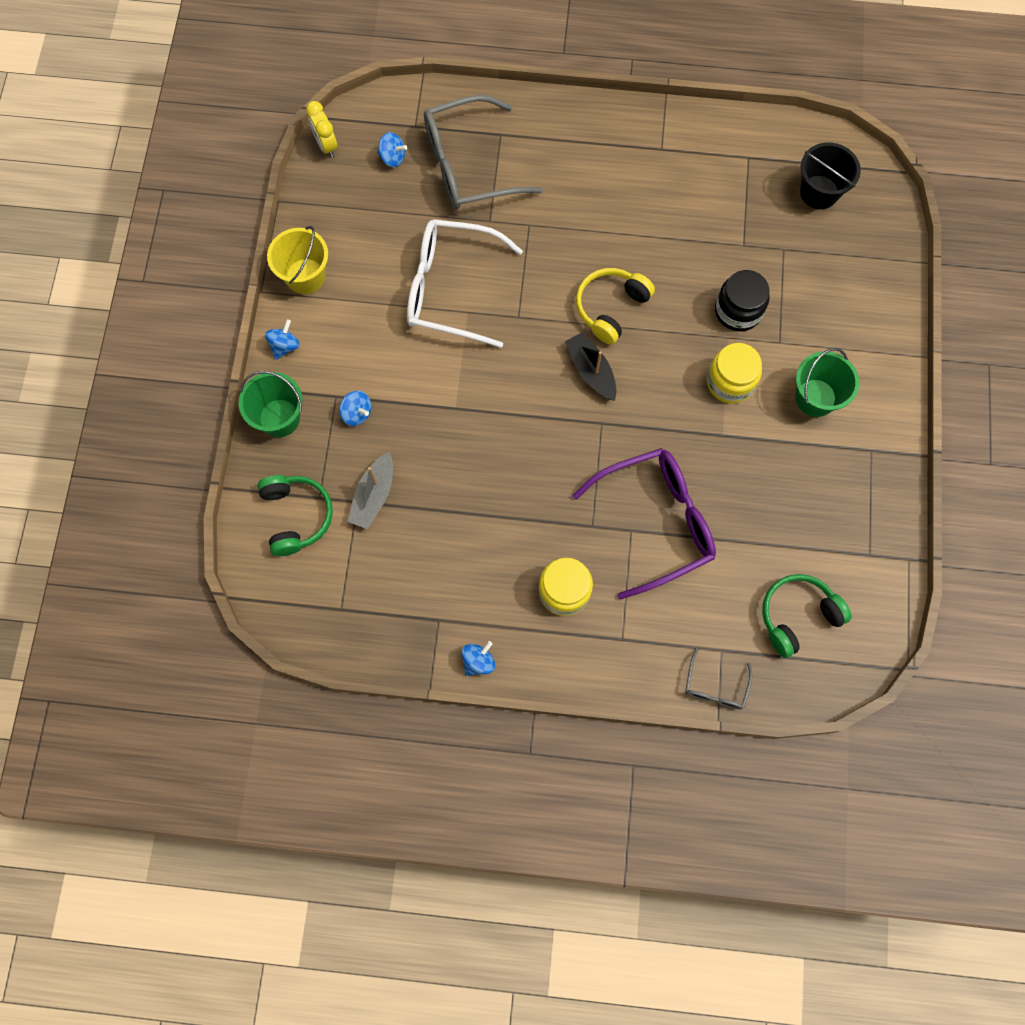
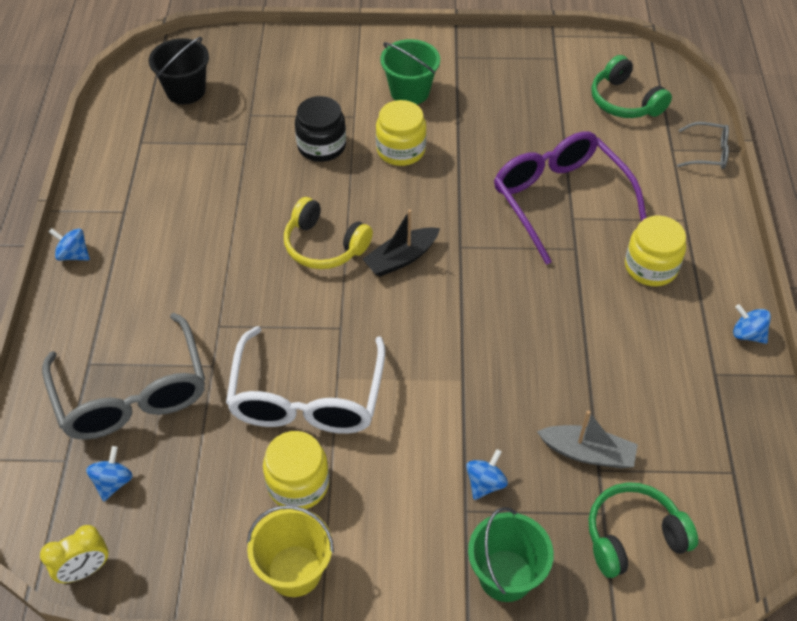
camera: 95 degrees left, 20 degrees down
(285, 346) = (401, 583): blue spinning top -> blue spinning top (73, 255)
(374, 280) = (298, 484): none -> yellow jar

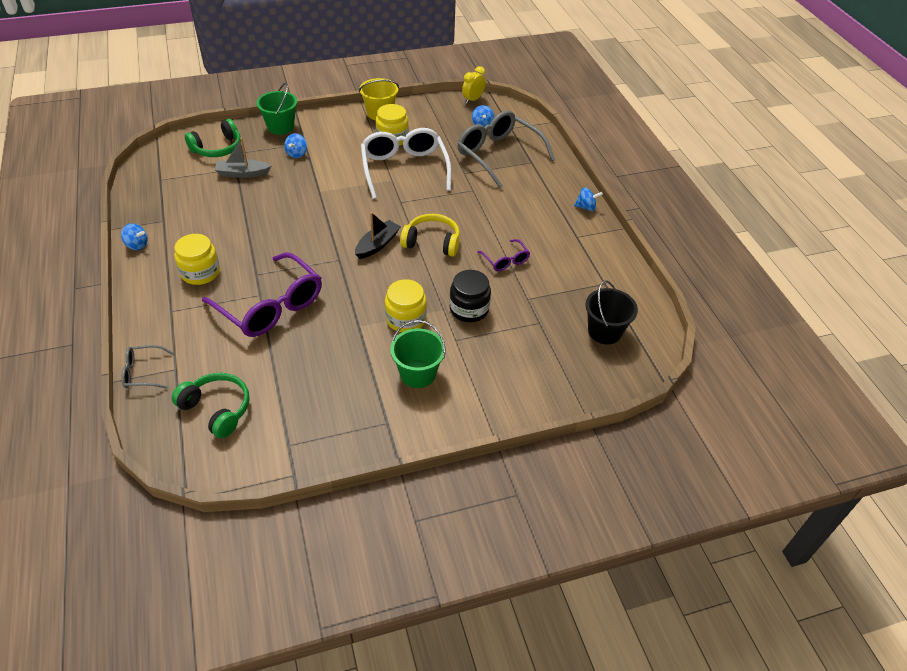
camera: 160 degrees right, 5 degrees down
(241, 198) = (505, 260): none -> purple glasses

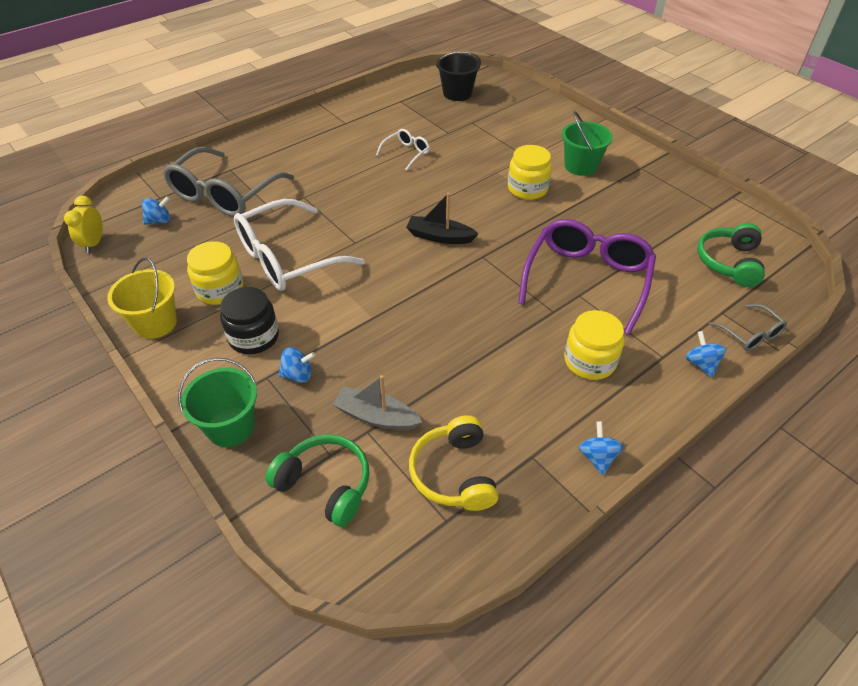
camera: 110 degrees left, 0 degrees up
(242, 173) = (376, 416): grey boat -> grey boat turned 135 degrees clockwise
(432, 242) = (410, 201): yellow headphones -> yellow headphones (454, 473)
(469, 309) = (486, 158): black jar -> black jar (254, 337)
(473, 99) = (94, 243): yellow clock -> yellow clock turned 75 degrees clockwise
(505, 260) = (406, 153): purple glasses -> white glasses
(586, 207) = (296, 125): blue spinning top -> blue spinning top (701, 364)

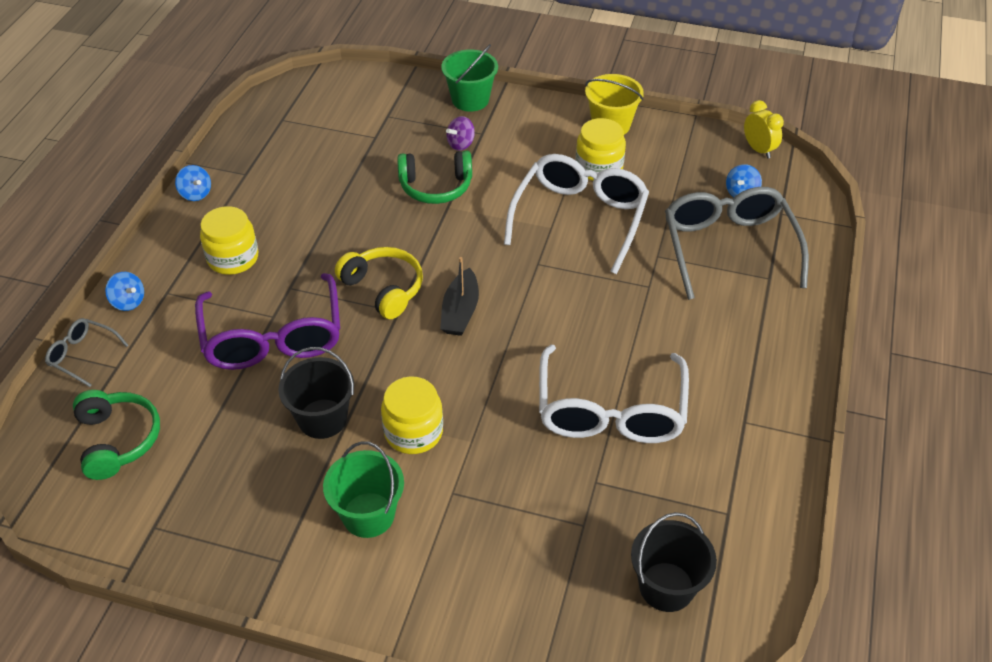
camera: 145 degrees right, 0 degrees up
(254, 337) = (525, 150): black jar -> none
(298, 375) = (461, 144): blue spinning top -> purple spinning top
(325, 485) = (375, 102): green headphones -> green headphones (436, 187)
(376, 416) = (377, 147): grey boat -> none
(406, 153) = (610, 410): white glasses -> white glasses, size x2.14
(440, 237) = (460, 311): black boat -> black boat turned 120 degrees clockwise
(454, 473) = (294, 142): yellow headphones -> yellow headphones (383, 289)
(580, 217) = (322, 419): none -> black bucket

